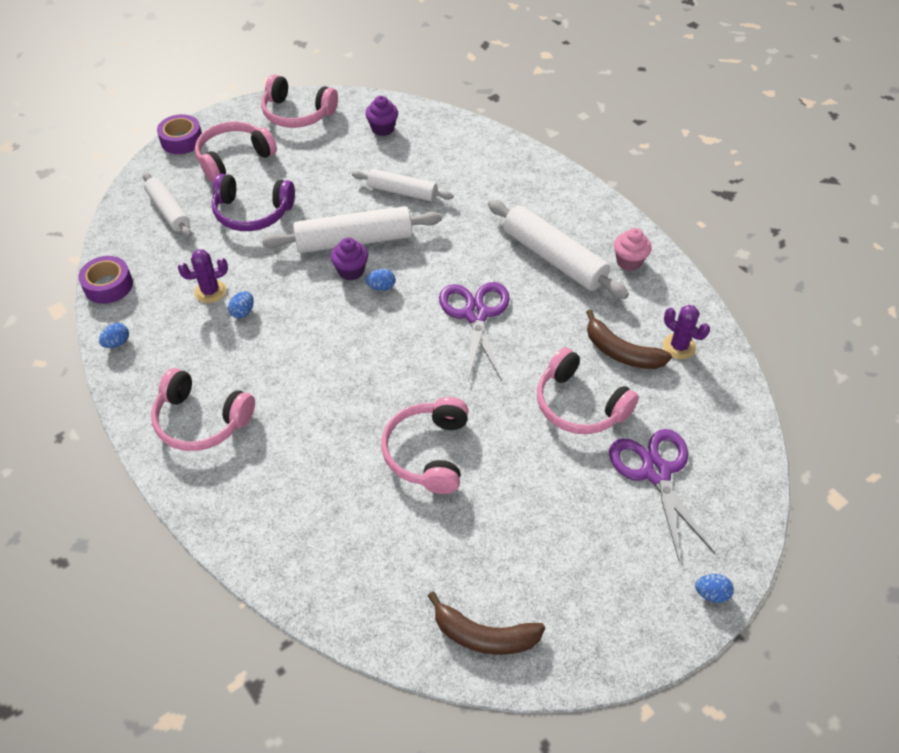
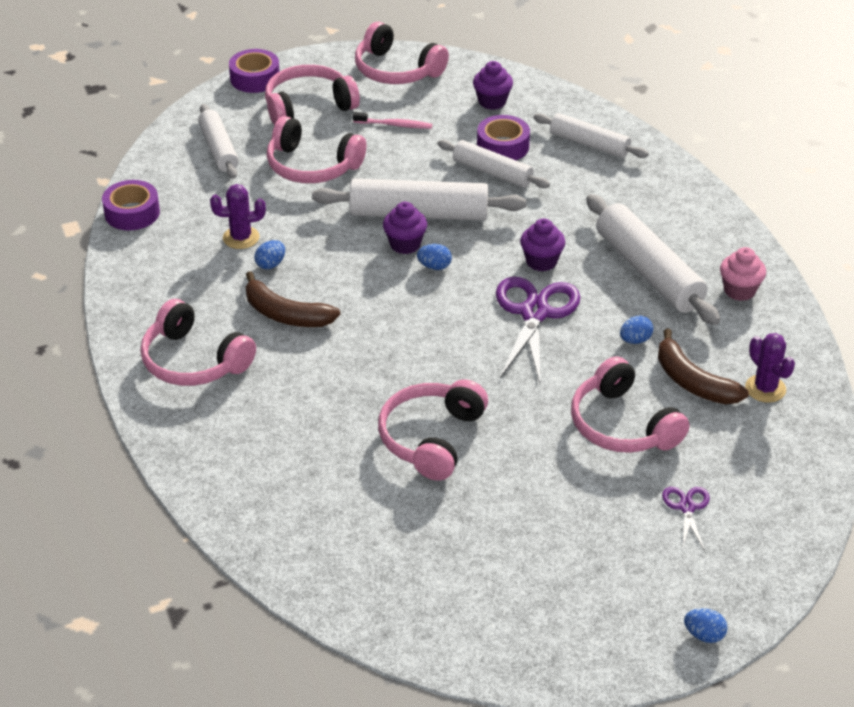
camera: 15 degrees right, 10 degrees down
(117, 343) = (126, 270): blue egg -> blue egg (635, 340)
(252, 212) = (312, 166): purple headphones -> pink headphones
(310, 163) = (394, 125): none -> pink toothbrush
(403, 167) = (503, 146): none -> purple tape
(466, 265) = (541, 261): none -> purple cupcake
(471, 153) = (589, 144): none -> white rolling pin
(484, 635) = (433, 619): brown banana -> brown banana (286, 314)
(656, 472) = (687, 507): purple scissors -> purple scissors, size x0.49

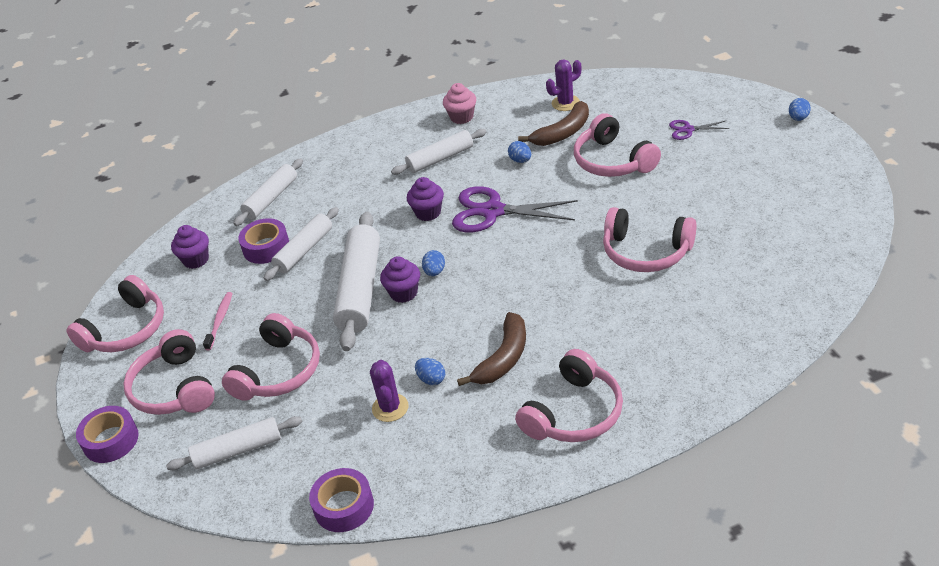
camera: 85 degrees left, 0 degrees up
(622, 425) = (613, 161): pink headphones -> pink headphones turned 90 degrees clockwise
(648, 272) = (440, 159): white rolling pin -> white rolling pin, size x0.63

